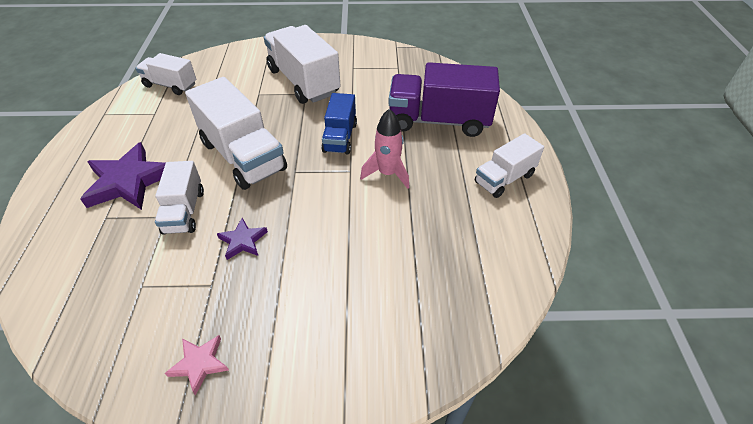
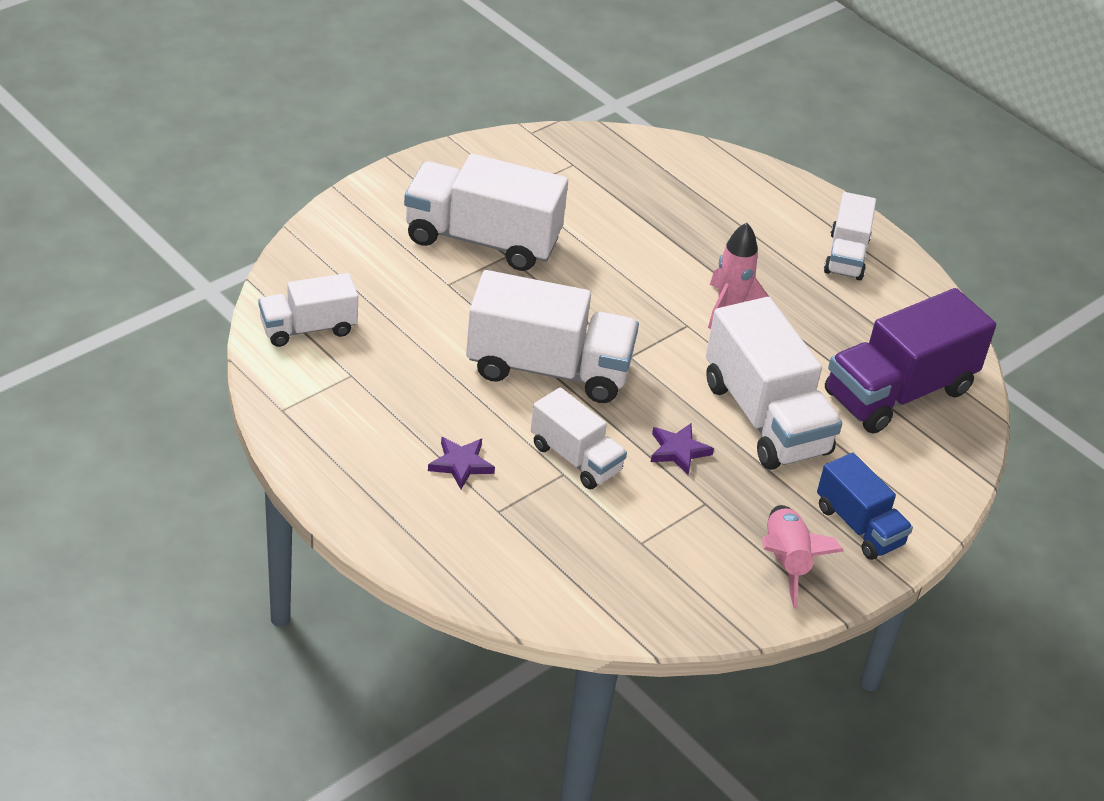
camera: 45 degrees left, 5 degrees down
(129, 181) = (461, 464): purple star -> purple star, size x0.51
(199, 364) = (786, 562): pink star -> pink rocket
(322, 251) = (765, 417): none -> white truck
(340, 137) = (626, 292): blue truck -> blue truck (859, 526)
(439, 121) = (708, 218): purple truck -> purple truck (898, 392)

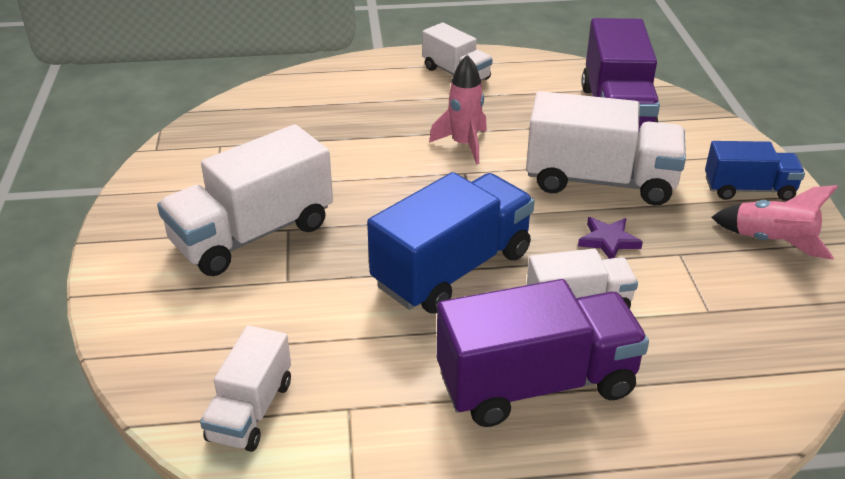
camera: 50 degrees left, 5 degrees down
(461, 464) = (536, 384): purple star -> purple truck
(548, 369) = (452, 269): white truck -> blue truck

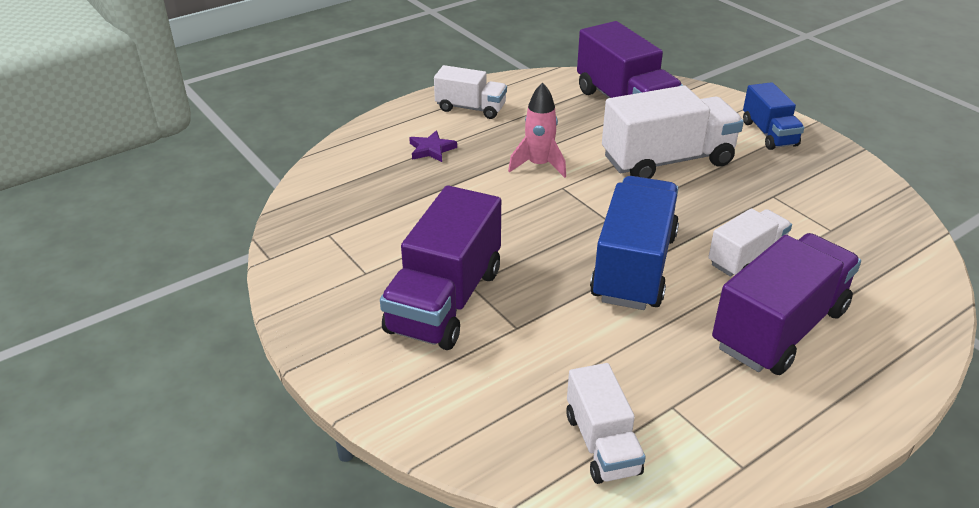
camera: 30 degrees left, 0 degrees up
(253, 234) = (445, 300): white truck -> purple truck
(608, 241) = (718, 204): purple star -> purple star (431, 149)
(748, 189) = (769, 133): blue truck -> blue truck turned 105 degrees clockwise
(772, 242) = (819, 166): pink rocket -> none

